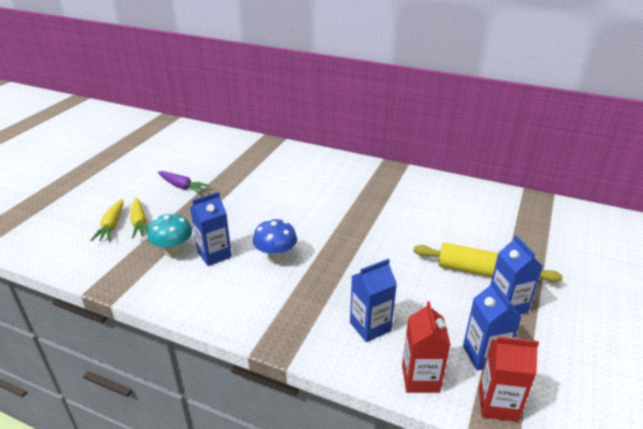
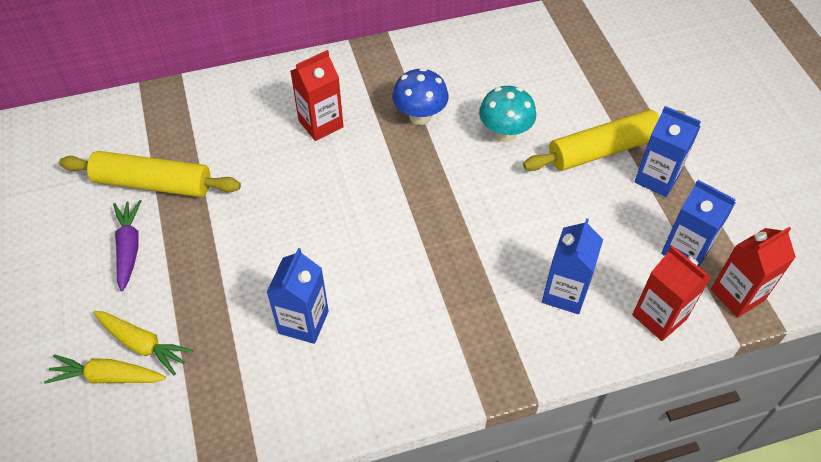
camera: 40 degrees left, 20 degrees up
(111, 226) = (107, 376): yellow carrot -> yellow carrot turned 135 degrees clockwise
(173, 251) = (245, 353): turquoise mushroom -> turquoise mushroom (504, 133)
(182, 186) = (129, 248): purple carrot -> purple carrot turned 90 degrees counterclockwise
(222, 170) = (153, 184): none -> yellow rolling pin
(276, 257) = (380, 275): blue mushroom -> blue mushroom (420, 116)
(326, 183) = (321, 124): none -> red carton

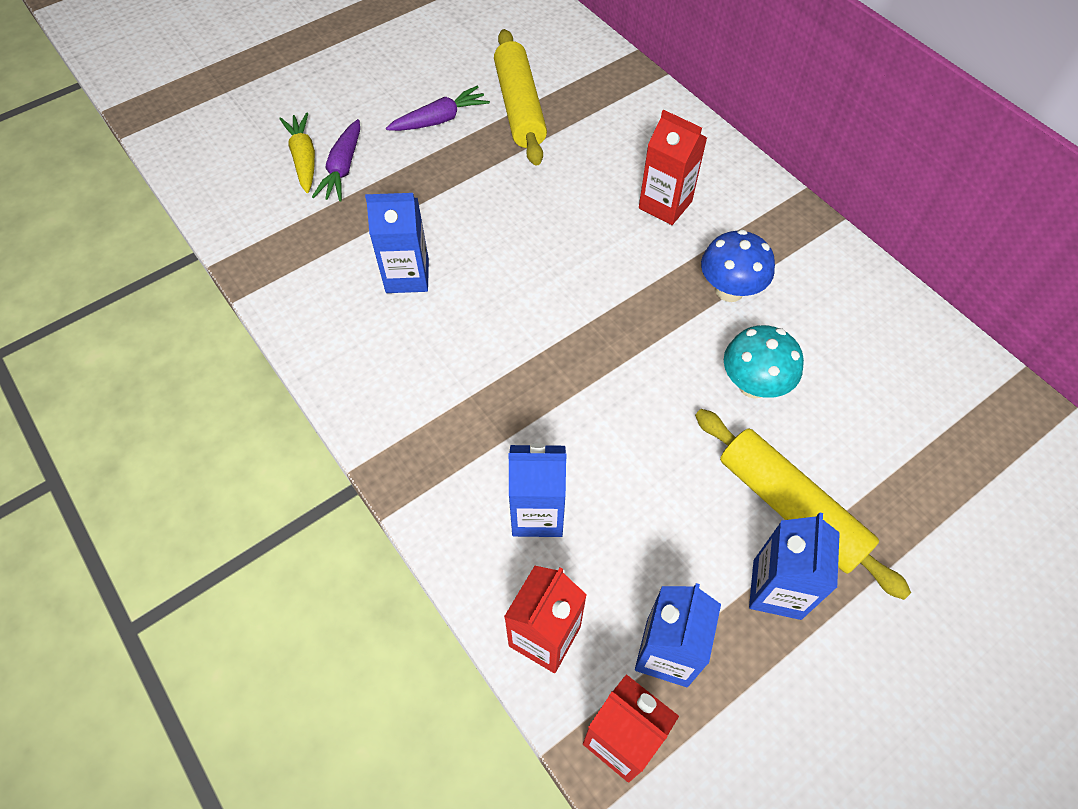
camera: 70 degrees right, 5 degrees up
(142, 344) = (342, 169): yellow carrot -> purple carrot

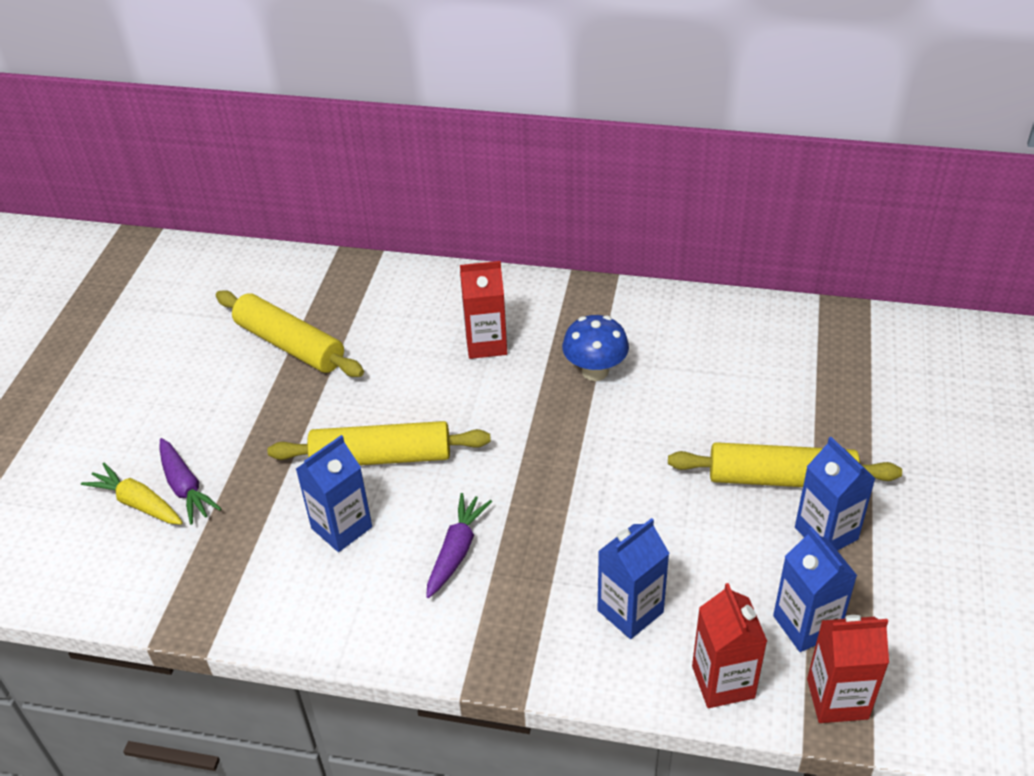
camera: 40 degrees left, 15 degrees down
(440, 120) = (230, 395): purple carrot -> purple carrot (457, 551)
(490, 242) = (381, 457): none -> yellow rolling pin
(753, 385) = (677, 421): turquoise mushroom -> none

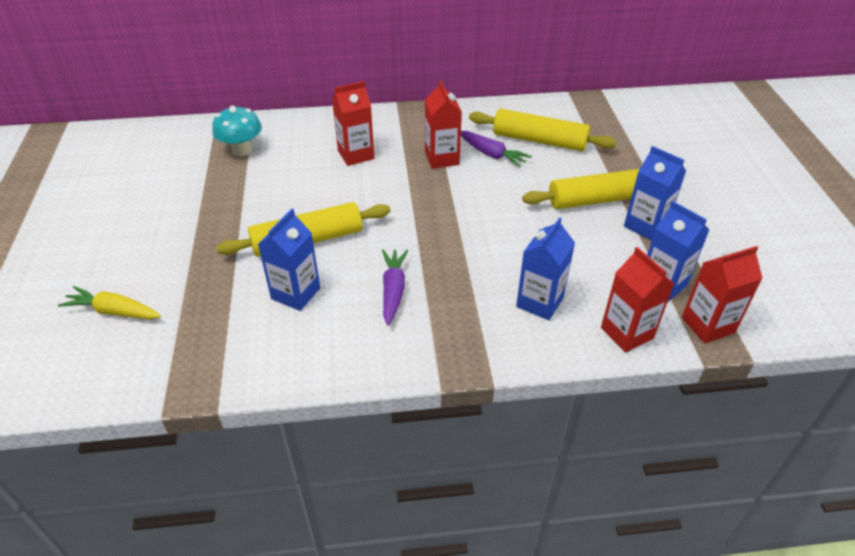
camera: 20 degrees left, 0 degrees up
(185, 487) = (152, 292): purple carrot -> purple carrot (492, 154)
(290, 345) = (204, 180): yellow rolling pin -> yellow rolling pin (539, 140)
(349, 310) = (242, 150): none -> turquoise mushroom
(595, 371) = (442, 158): blue mushroom -> red carton

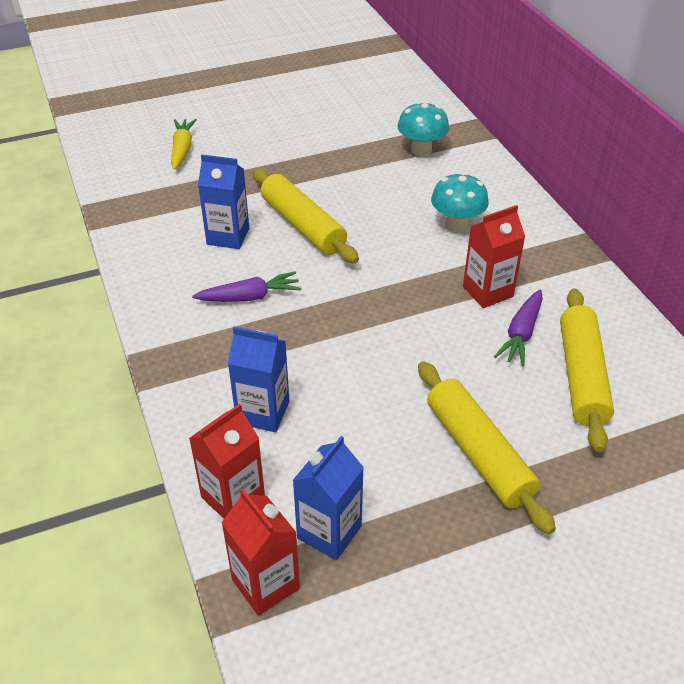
camera: 75 degrees right, 0 degrees up
(356, 155) = (456, 224): red carton -> turquoise mushroom
(645, 225) = (443, 509): blue carton -> none

